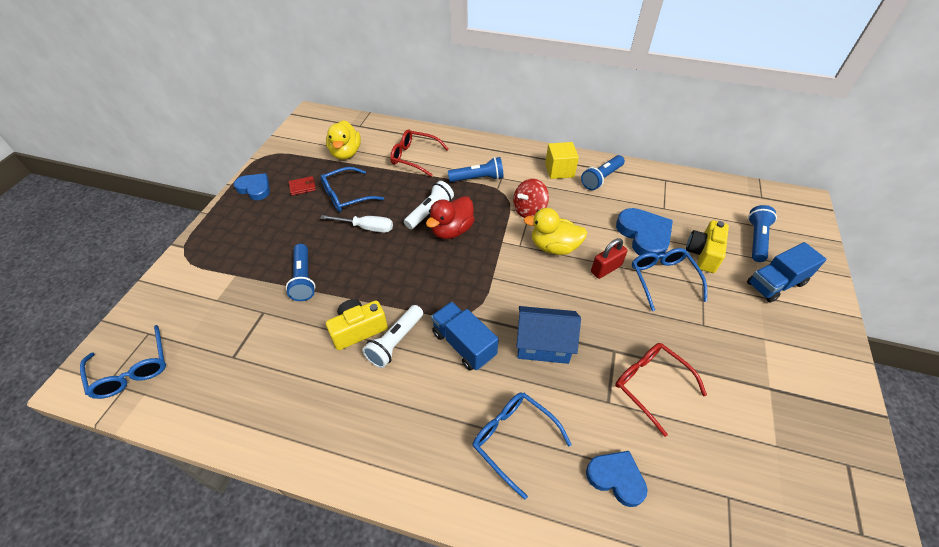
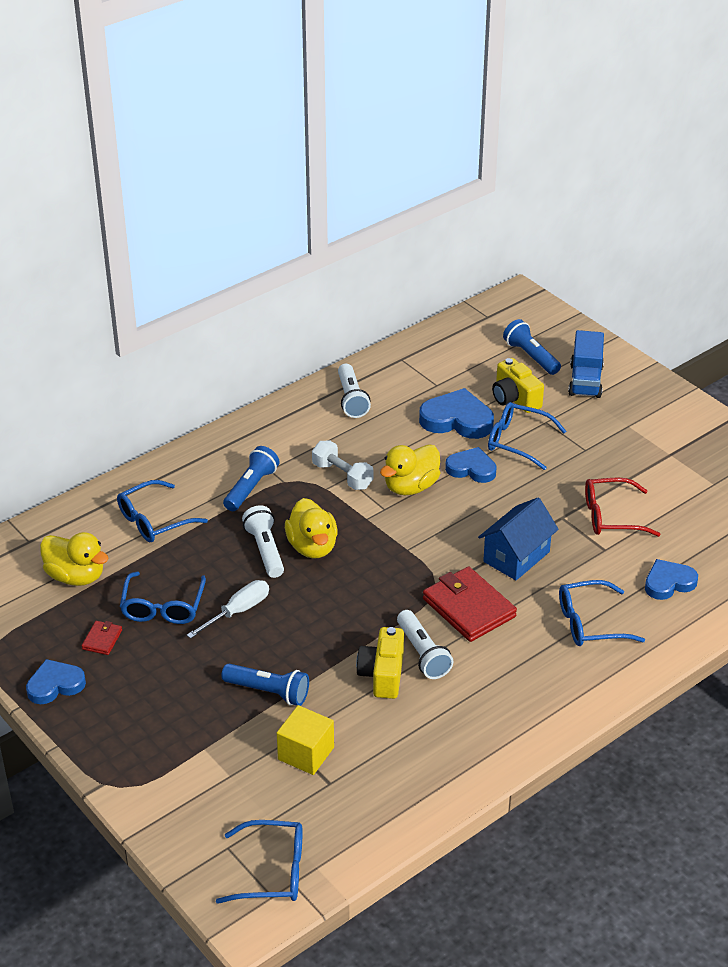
camera: 55 degrees left, 10 degrees down
(414, 157) = (153, 521): red glasses -> blue glasses
(451, 230) = (312, 547): red duck -> yellow duck
(463, 344) = (468, 608): blue truck -> red wallet
(529, 210) = (342, 476): red spinning top -> white dumbbell
(559, 170) = (306, 421): yellow cube -> yellow cube (306, 753)
(601, 178) = (351, 399): blue flashlight -> white flashlight
(606, 269) = (471, 469): red padlock -> blue heart

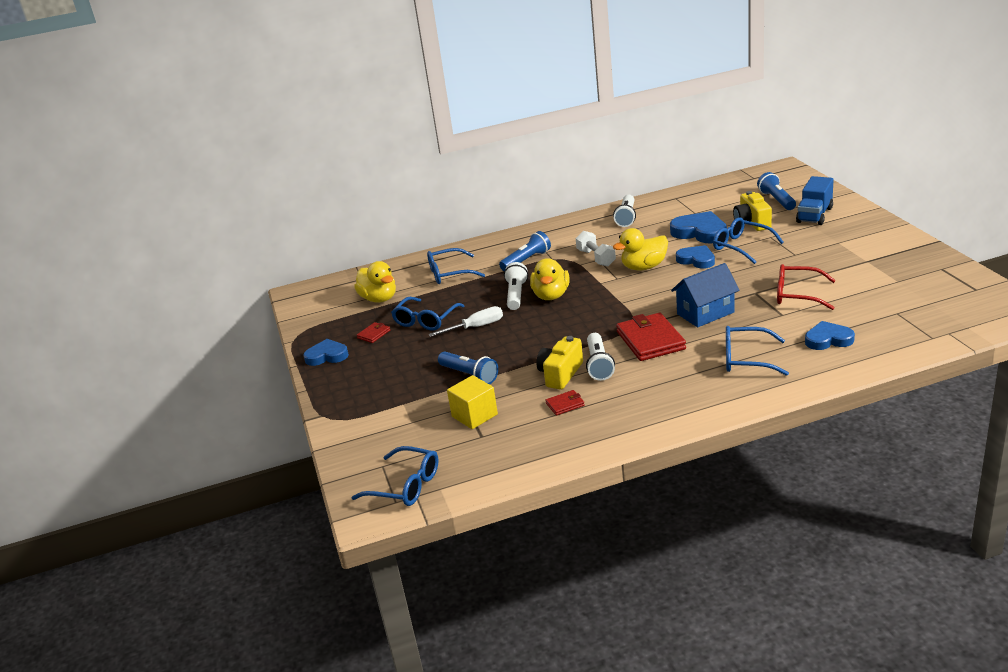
camera: 25 degrees right, 10 degrees down
(409, 720) = (565, 404): none -> red wallet

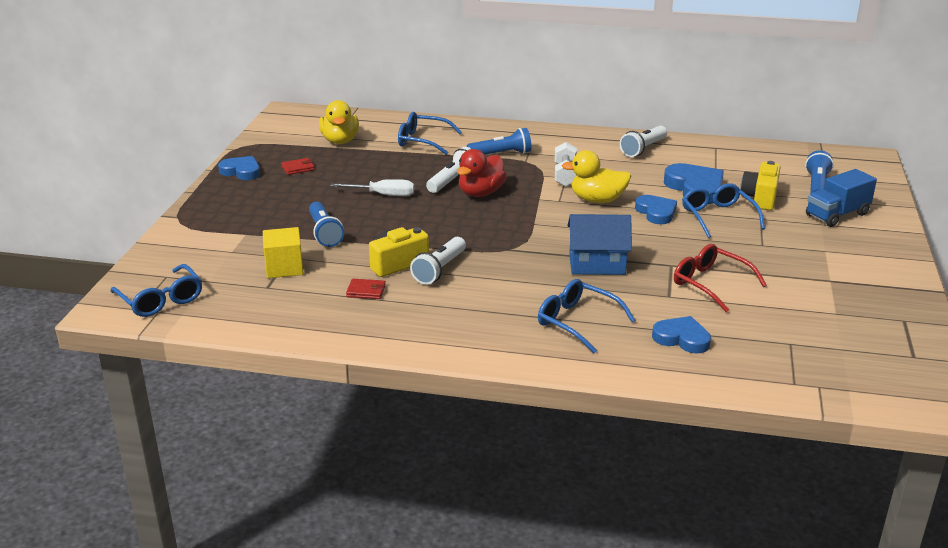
camera: 25 degrees right, 0 degrees up
(425, 320) = (351, 173): blue glasses -> none
(551, 295) = (481, 193): yellow duck -> red duck
(650, 340) = (513, 268): red wallet -> none

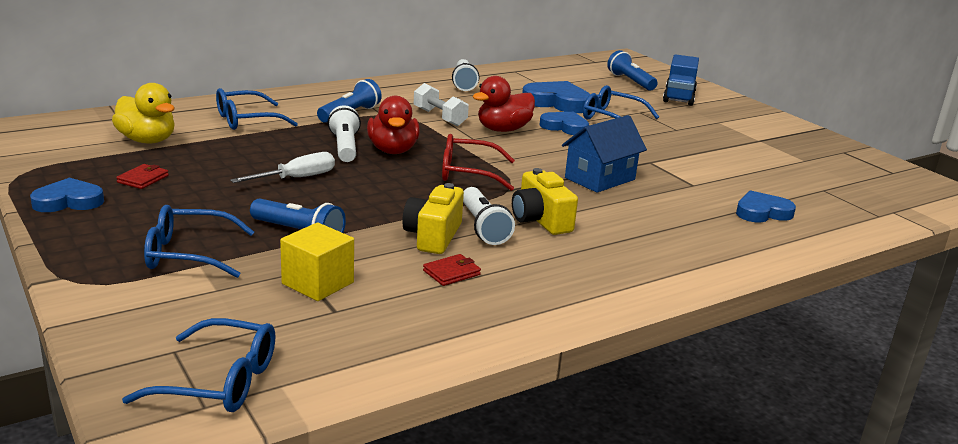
camera: 45 degrees left, 5 degrees down
(577, 322) = (674, 228): blue glasses -> blue glasses (188, 254)
(597, 200) = (503, 130): yellow duck -> red duck
(710, 284) = (700, 166): red glasses -> red glasses (467, 173)
(760, 198) = (613, 98): yellow camera -> yellow camera (540, 220)

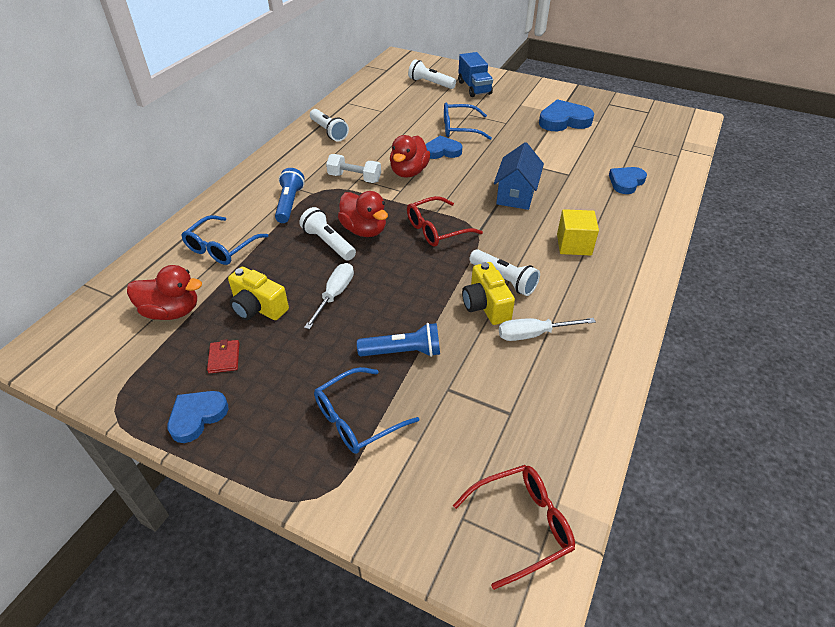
camera: 30 degrees left, 20 degrees up
(147, 140) = (172, 311): yellow duck -> red duck
(220, 381) = (522, 525): blue glasses -> red glasses
(318, 283) = (471, 394): yellow cube -> yellow cube (574, 245)
(451, 273) = (533, 334): red wallet -> white screwdriver
(540, 220) = (527, 254): yellow camera -> yellow camera (258, 307)
(557, 102) = (410, 126): blue heart -> blue heart (564, 121)
(630, 81) = (430, 83): blue flashlight -> white flashlight

